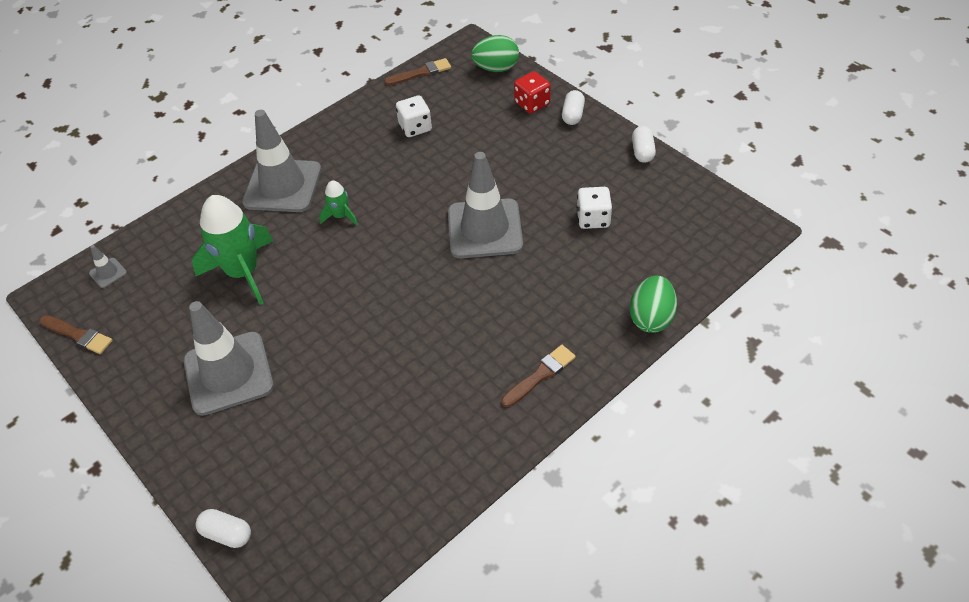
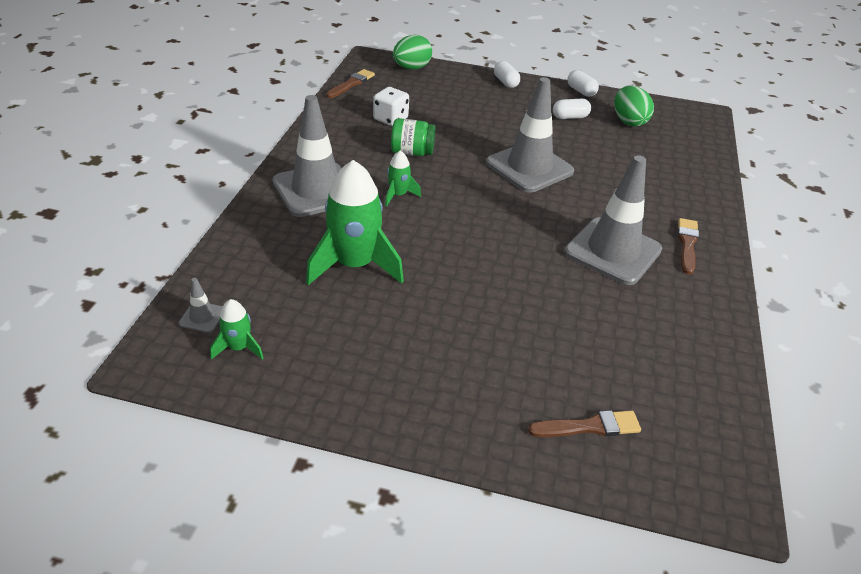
camera: 40 degrees left, 10 degrees down
(78, 335) = (228, 384): brown brush -> brown brush (589, 426)
(108, 309) = (239, 347): none -> green rocket
(227, 534) = (593, 477): white capsule -> white capsule (570, 117)
(228, 373) = (435, 348): grey traffic cone -> grey traffic cone (613, 251)
(397, 173) = (412, 152): none -> green jar
(532, 103) = (466, 82): red dice -> none
(593, 219) = (598, 138): white dice -> none
(651, 318) = (711, 183): green egg -> green egg (628, 121)

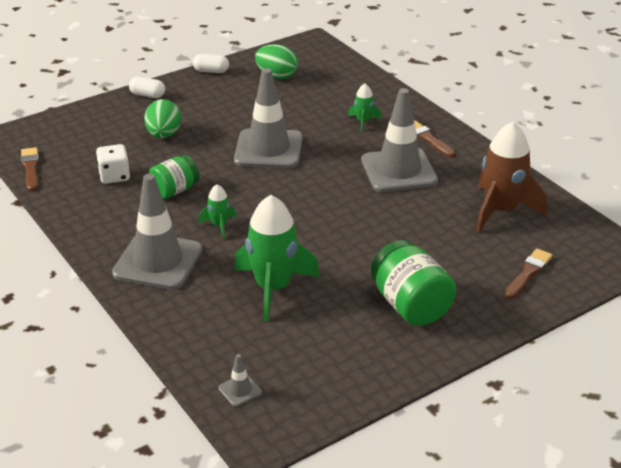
camera: 45 degrees left, 5 degrees down
(239, 347) = (295, 386): green rocket -> green rocket (363, 122)
(411, 68) = (55, 126): green egg -> green egg (164, 135)
(431, 363) = (410, 305): none -> green jar
(570, 117) = (235, 96): white capsule -> none
(657, 351) = (501, 211): none -> brown rocket

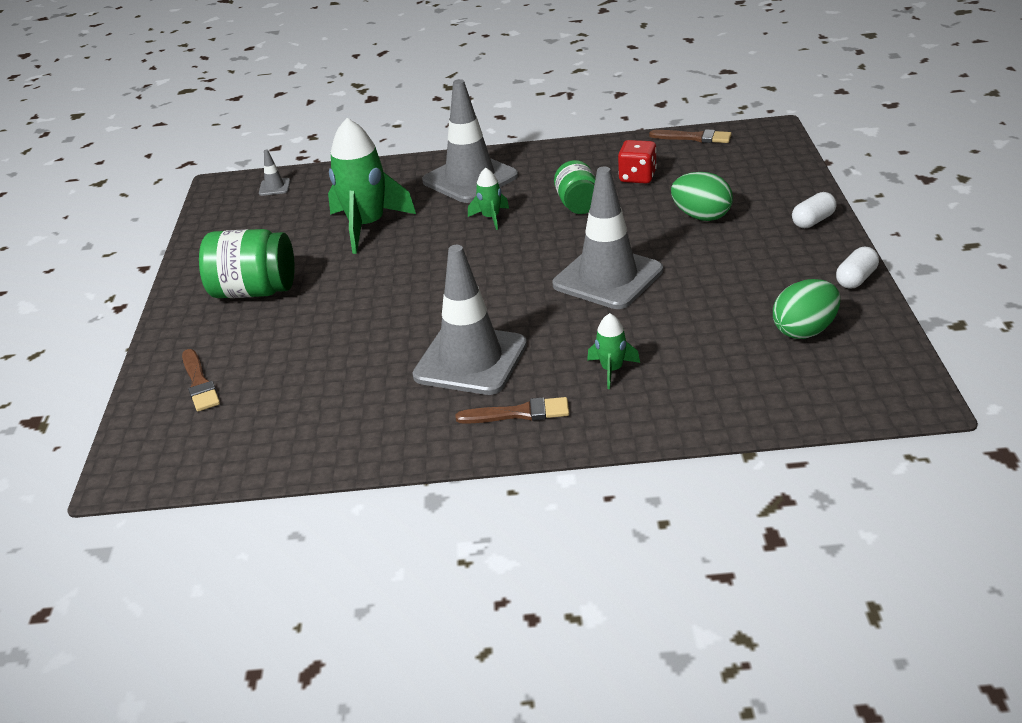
camera: 125 degrees right, 0 degrees up
(114, 176) = (637, 177): white dice -> red dice
(501, 211) = (311, 411): brown rocket -> none

